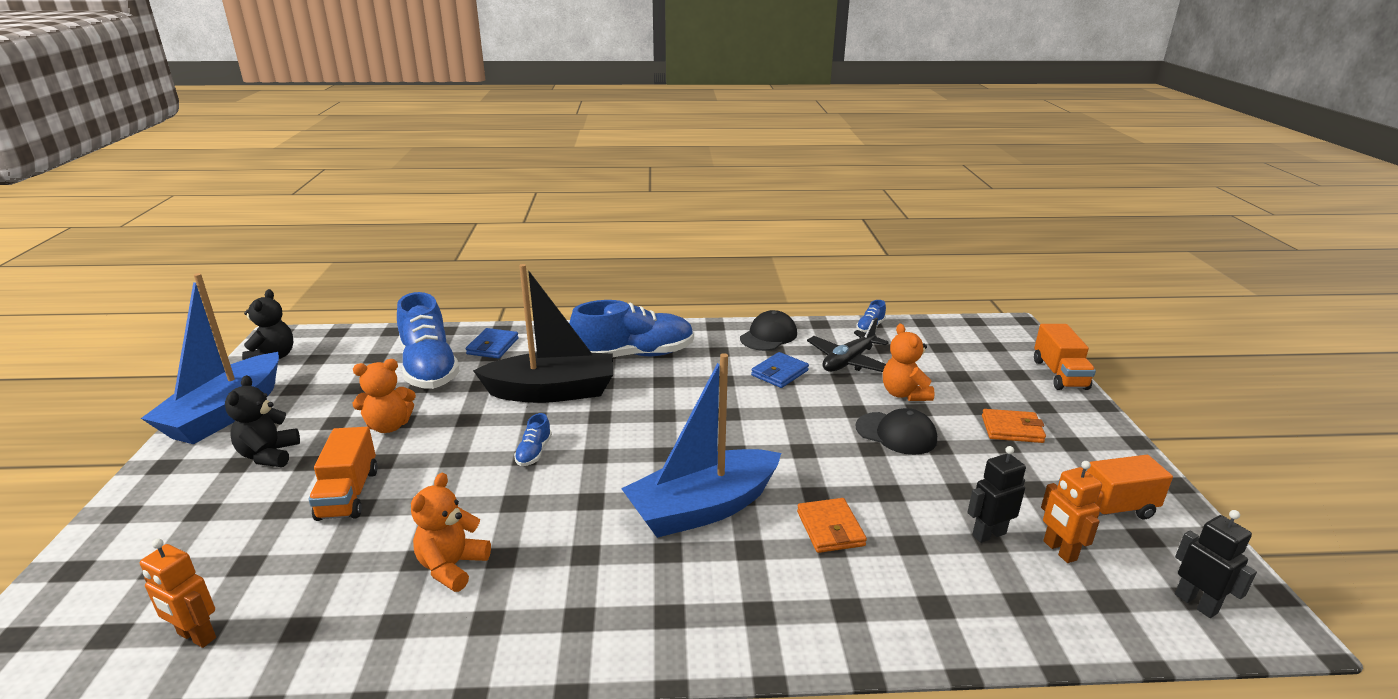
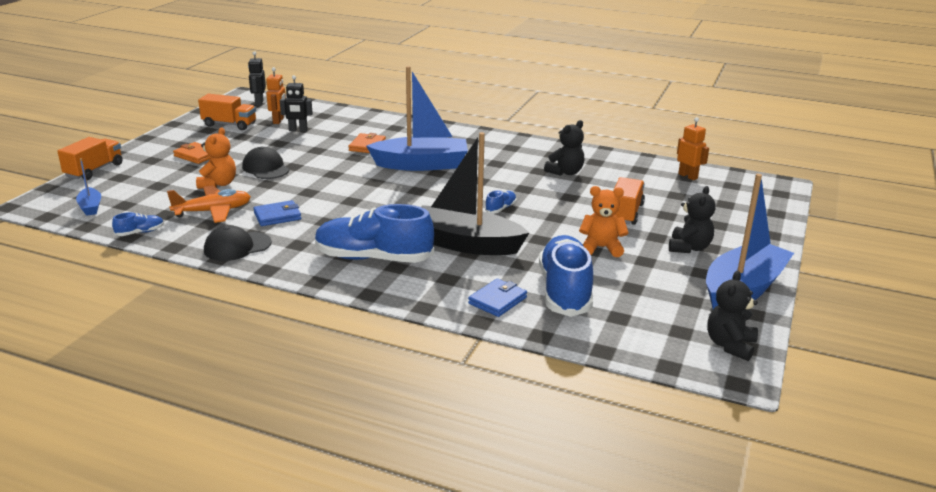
camera: 155 degrees left, 0 degrees up
(452, 566) = (565, 172): orange teddy bear -> black teddy bear
(848, 361) = (213, 211): black plane -> orange plane
(962, 337) = (90, 207): none -> blue boat

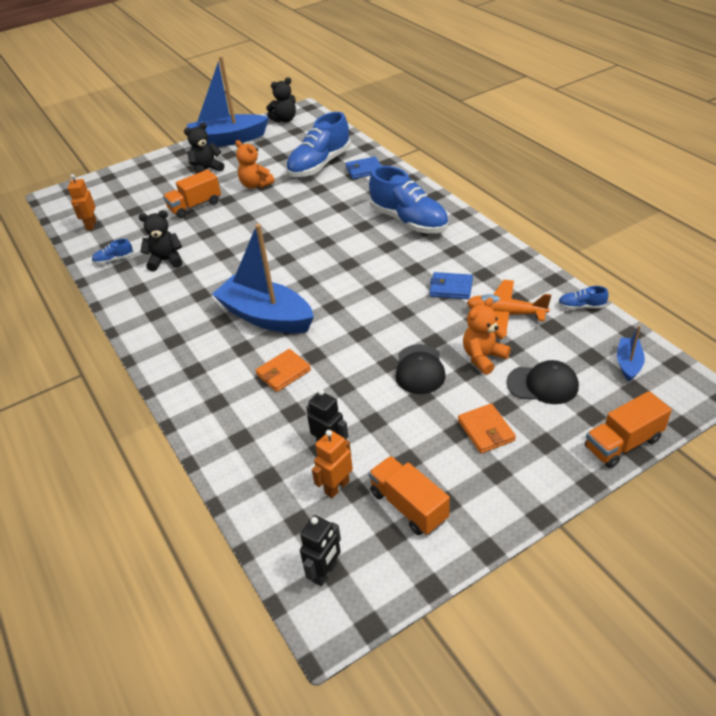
camera: 140 degrees left, 15 degrees up
(237, 247) = (502, 263): black cap -> black cap (542, 384)
(465, 244) = (335, 214): black boat -> none
(500, 208) = (270, 238): blue shoe -> blue shoe (114, 260)

